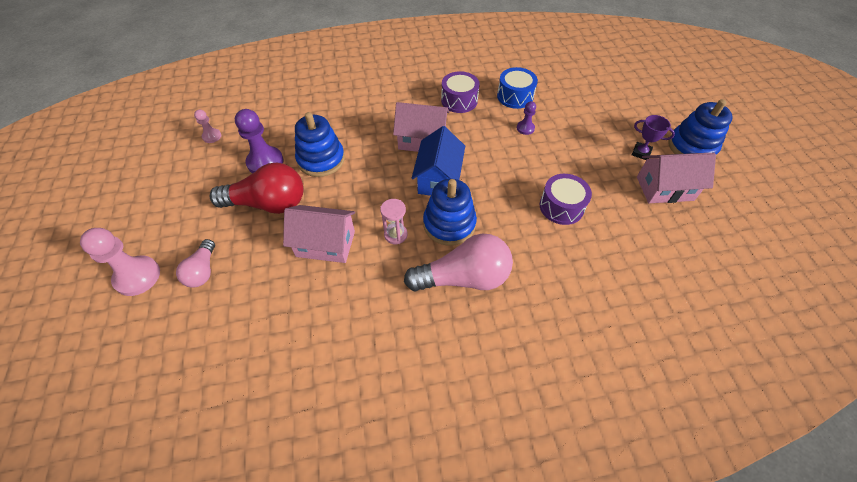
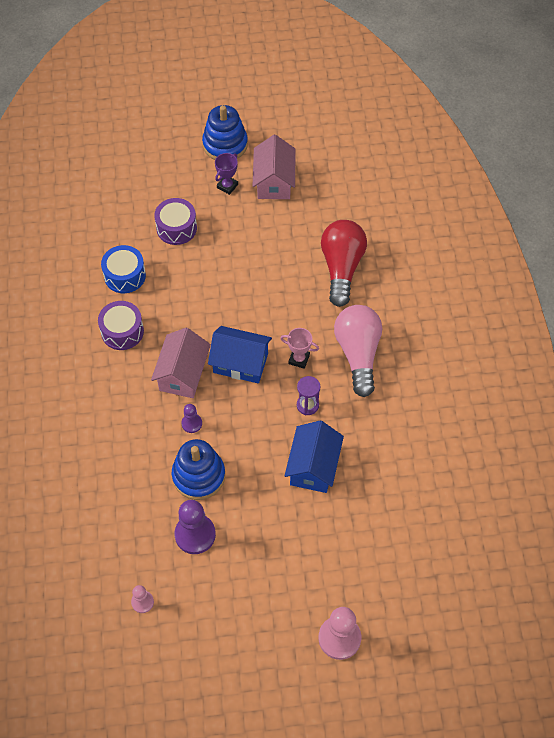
camera: 85 degrees left, 5 degrees up
(203, 271) = (336, 576): pink light bulb -> none
(268, 203) = (257, 525): red light bulb -> red light bulb (341, 268)
(325, 244) = (313, 466): pink house -> blue house
(395, 235) = (307, 405): pink hourglass -> purple hourglass
(449, 224) = (299, 359): blue stacking toy -> pink trophy
(525, 128) = (178, 275): purple pawn -> purple pawn (192, 423)
(561, 207) = (287, 265): purple drum -> purple drum (176, 228)

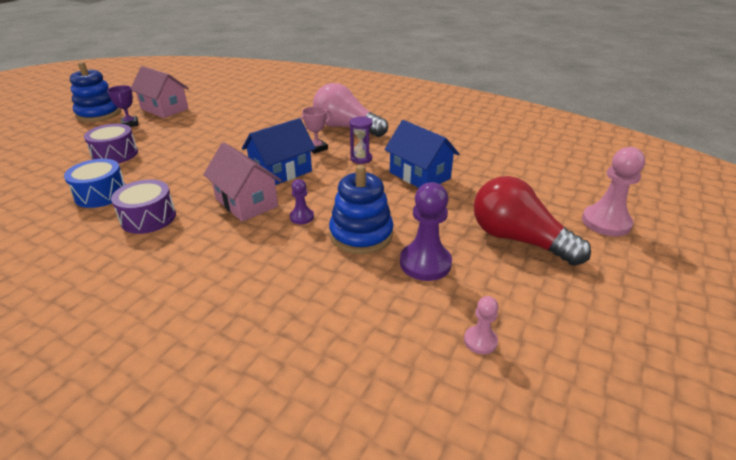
camera: 55 degrees left, 25 degrees down
(341, 268) = (271, 111): red light bulb -> red light bulb (518, 239)

